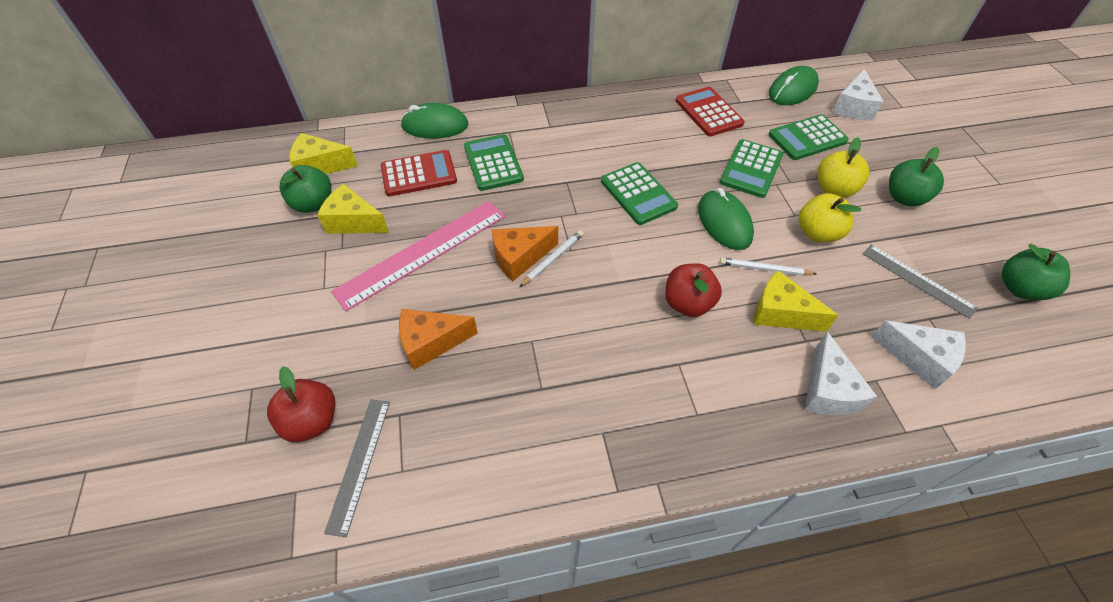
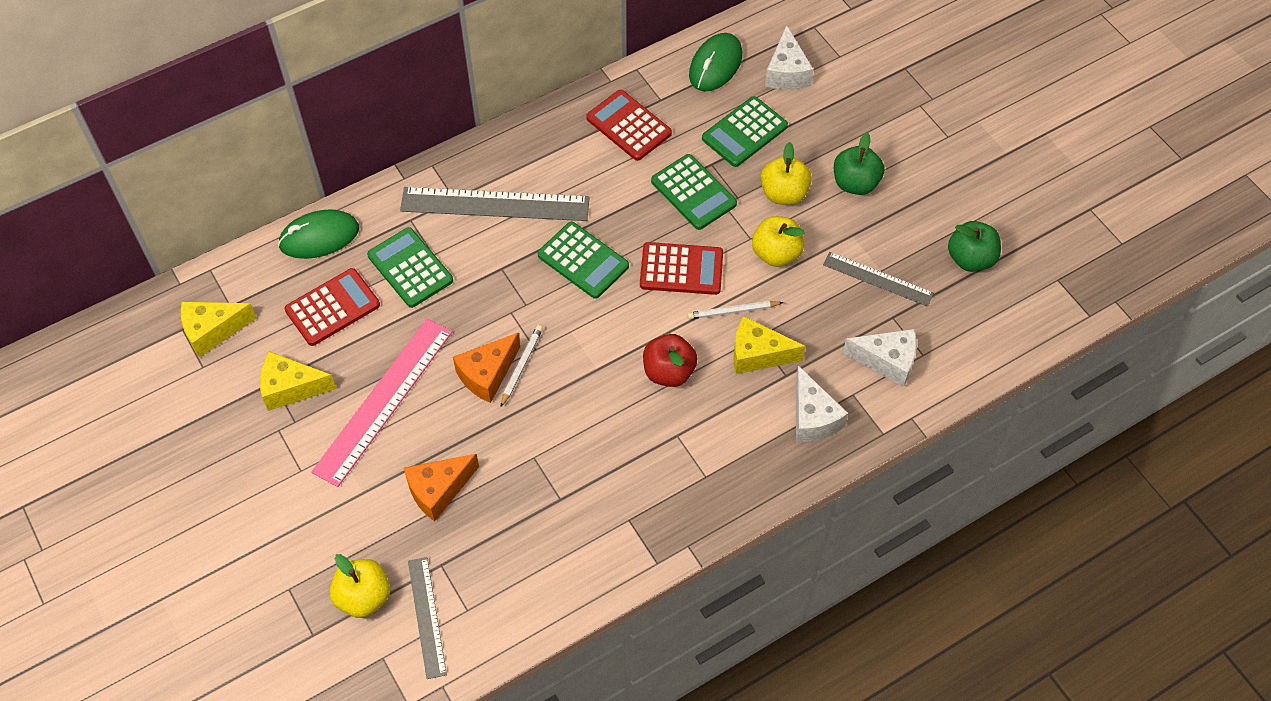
camera: 20 degrees left, 5 degrees up
(312, 421) = (363, 597): red apple -> yellow apple
(313, 204) = (233, 381): green apple -> none
(580, 137) = (495, 204): none -> grey ruler
(724, 222) = (681, 269): green mouse -> red calculator
(751, 169) = (693, 192): green calculator -> green calculator turned 45 degrees counterclockwise

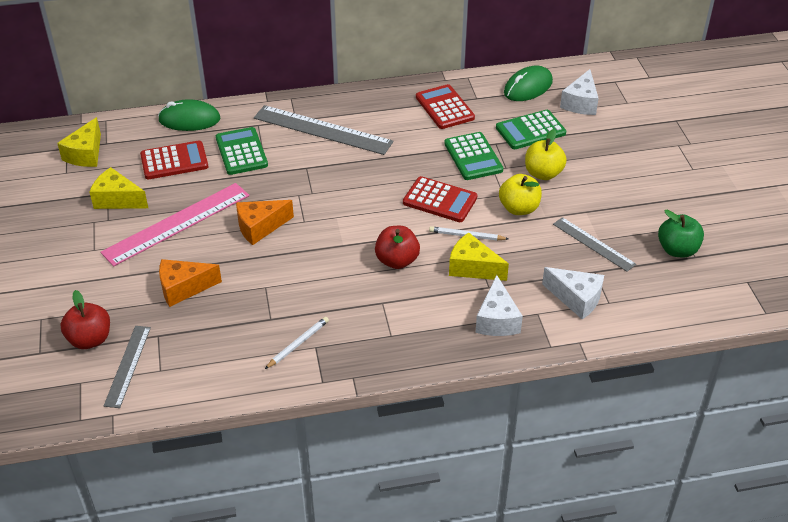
camera: 20 degrees right, 15 degrees down
(213, 331) = (85, 154): yellow cheese -> yellow cheese turned 75 degrees counterclockwise
(363, 597) = (90, 339): yellow apple -> red apple
(521, 366) = (288, 228): white pencil -> white pencil (298, 344)
(583, 261) = (368, 177): green calculator -> none
(855, 183) = (603, 180): green apple -> none

